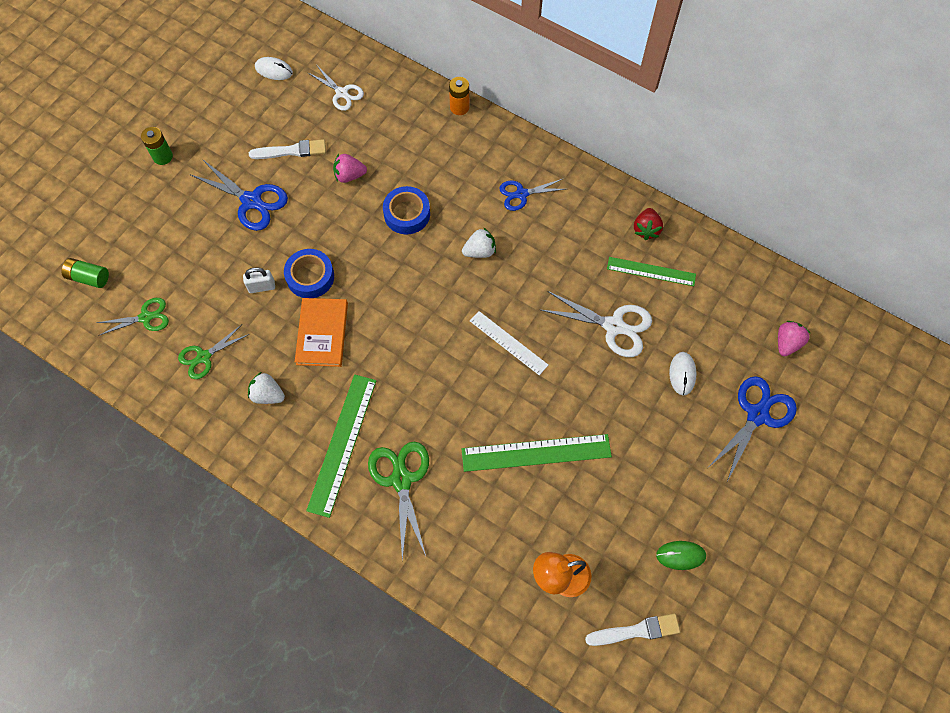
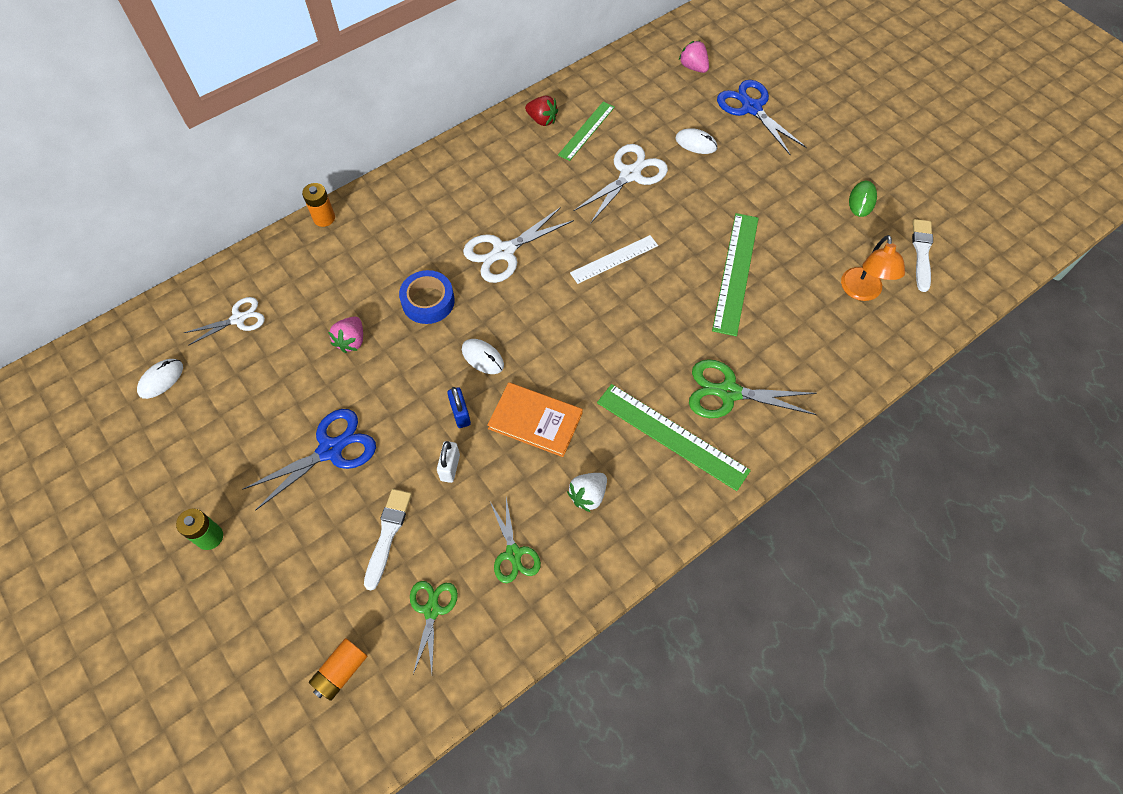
camera: 70 degrees left, 5 degrees down
(89, 277) = (341, 671): green battery -> orange battery
(291, 151) = (286, 390): white brush -> white brush (387, 534)
(310, 277) = (460, 414): blue tape -> blue padlock
(368, 274) = (482, 357): none -> white mouse
(480, 251) = (503, 252): white strawberry -> white scissors
(521, 194) = (456, 199): blue scissors -> none

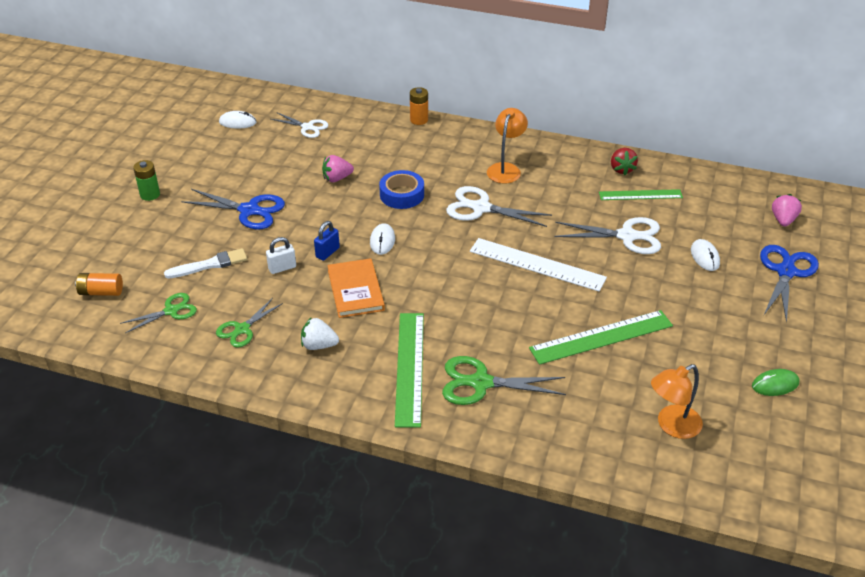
camera: 55 degrees right, 20 degrees down
(465, 198) = (506, 169): none -> orange lamp
(614, 259) = (537, 264): white ruler -> white ruler, size x1.56
(728, 392) = (480, 383): green scissors -> green scissors turned 60 degrees counterclockwise
(921, 253) = (765, 451): white brush -> none

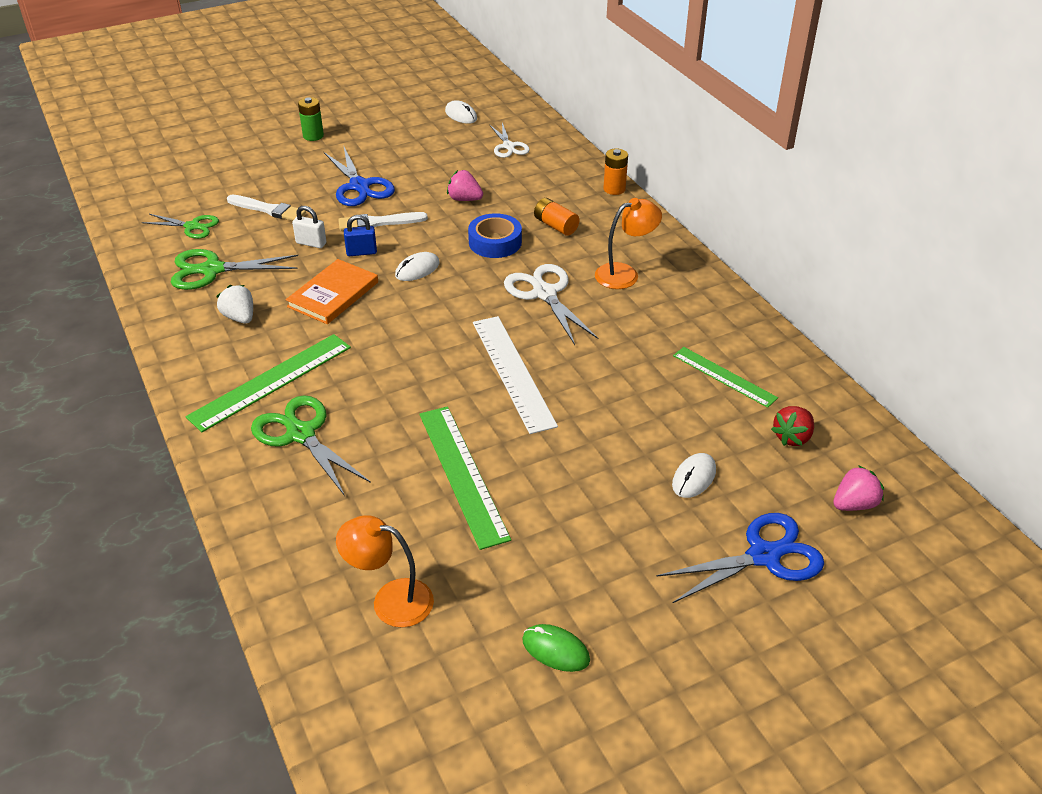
camera: 45 degrees right, 0 degrees up
(101, 292) = (175, 186): orange battery -> orange battery (555, 226)
(242, 329) = (212, 270): green scissors -> green scissors, size x1.56
(305, 226) = (379, 222): none -> white brush
(601, 337) = (463, 474): green ruler -> green ruler turned 45 degrees clockwise
(621, 169) = (745, 341): red strawberry -> red strawberry (792, 437)
(627, 236) = (643, 405): white scissors -> none

